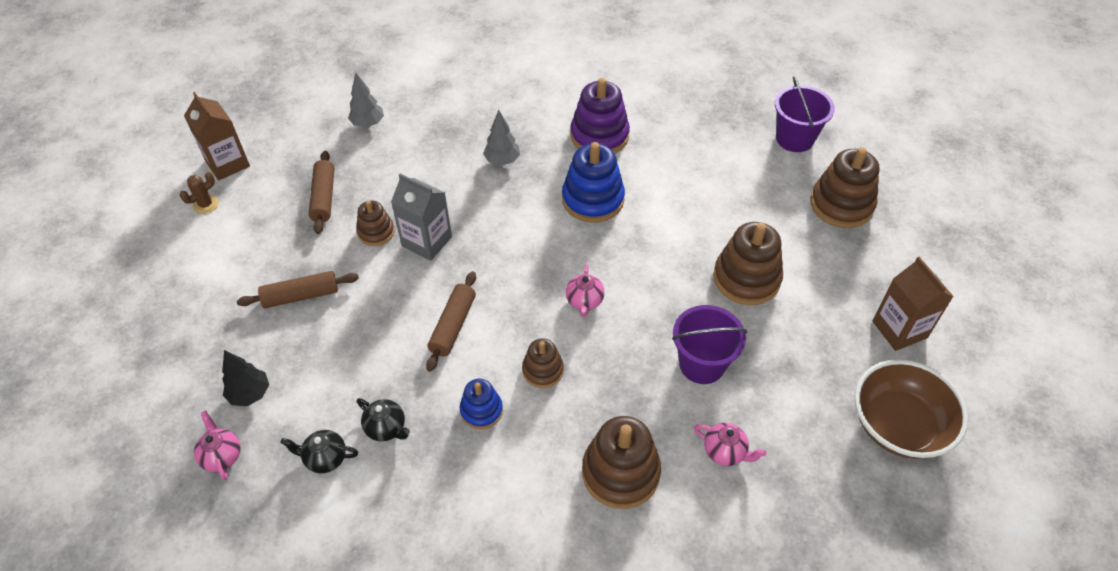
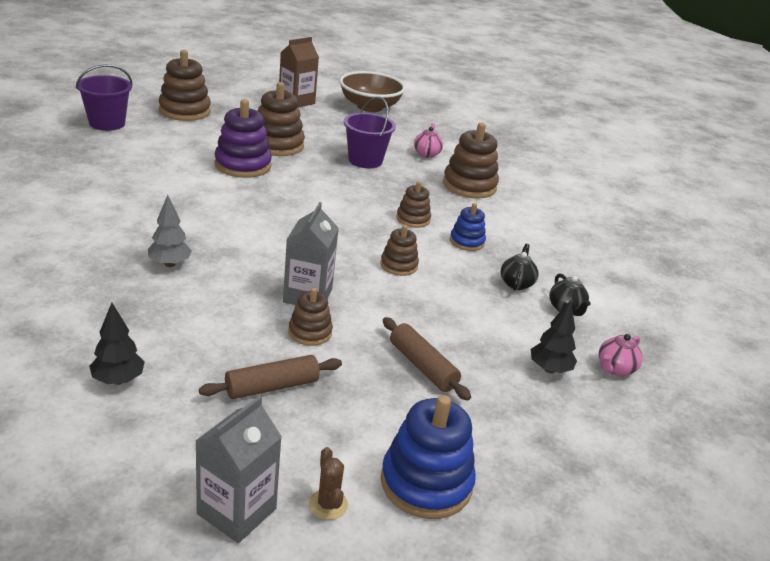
camera: 115 degrees left, 20 degrees down
(206, 204) = (328, 504): brown cactus -> brown cactus turned 45 degrees clockwise
(227, 163) = (236, 511): brown carton -> grey carton
(368, 123) = (118, 380): grey tree -> black tree
(453, 326) = (399, 265): brown rolling pin -> brown stacking toy
(584, 301) = (335, 206): pink teapot -> none
(593, 199) = (213, 209): blue stacking toy -> blue stacking toy (426, 483)
(599, 136) = (117, 210): purple stacking toy -> purple stacking toy (243, 165)

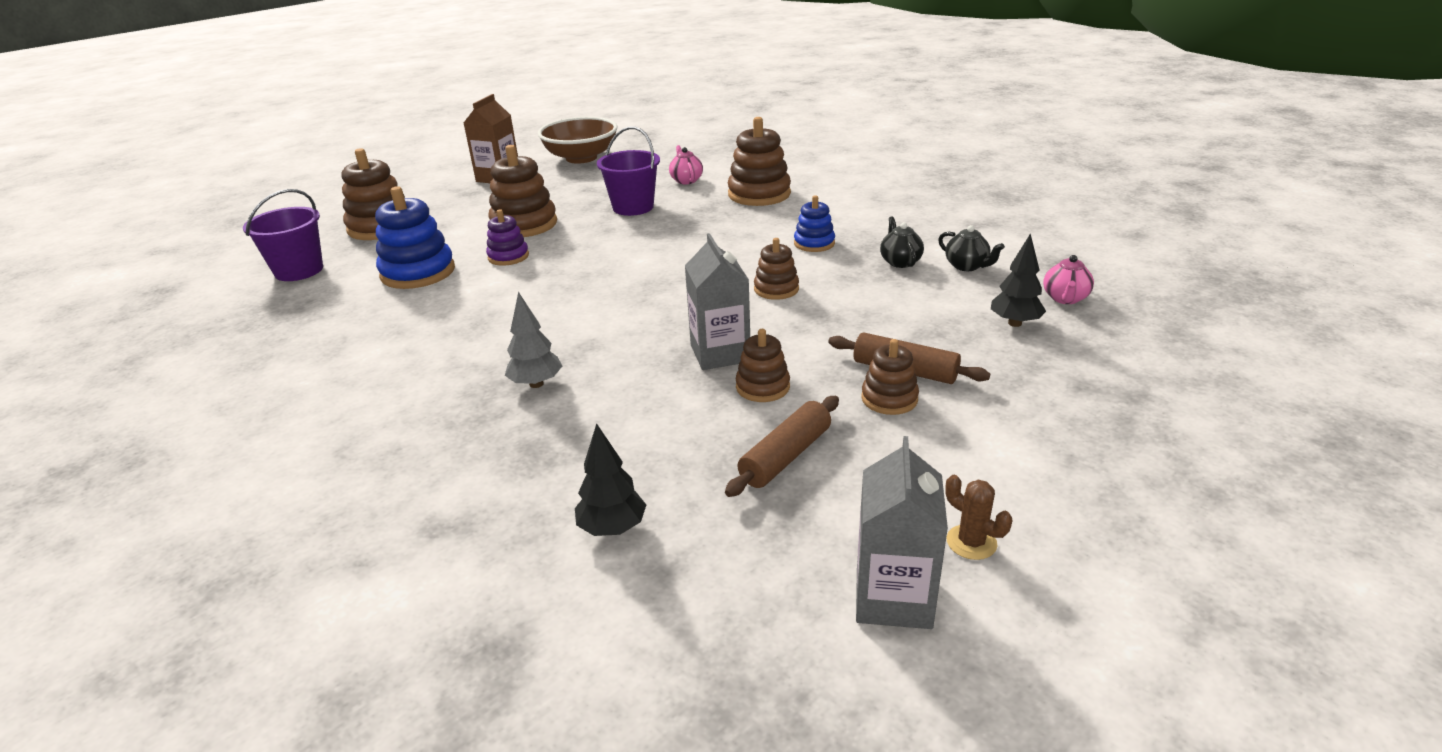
camera: 20 degrees left, 0 degrees up
(243, 165) = (508, 257): purple stacking toy -> purple stacking toy, size x0.57
(413, 219) = (741, 243): brown stacking toy -> brown stacking toy (889, 398)
(426, 483) = (1033, 474): blue stacking toy -> blue stacking toy (418, 272)

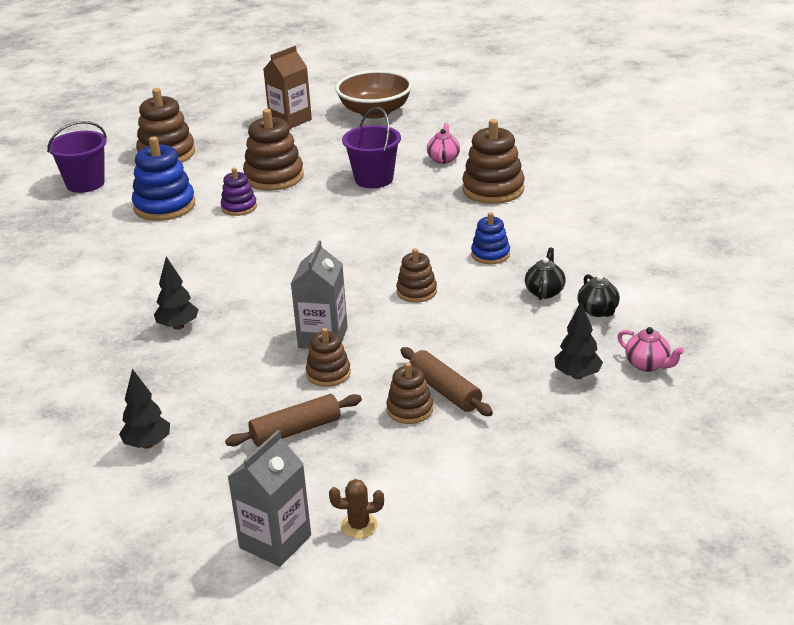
camera: 25 degrees right, 0 degrees up
(536, 384) = (178, 326): grey tree -> black tree
(971, 542) = (359, 526): brown cactus -> brown cactus turned 75 degrees counterclockwise
(1065, 298) = (648, 365): pink teapot -> pink teapot turned 90 degrees counterclockwise

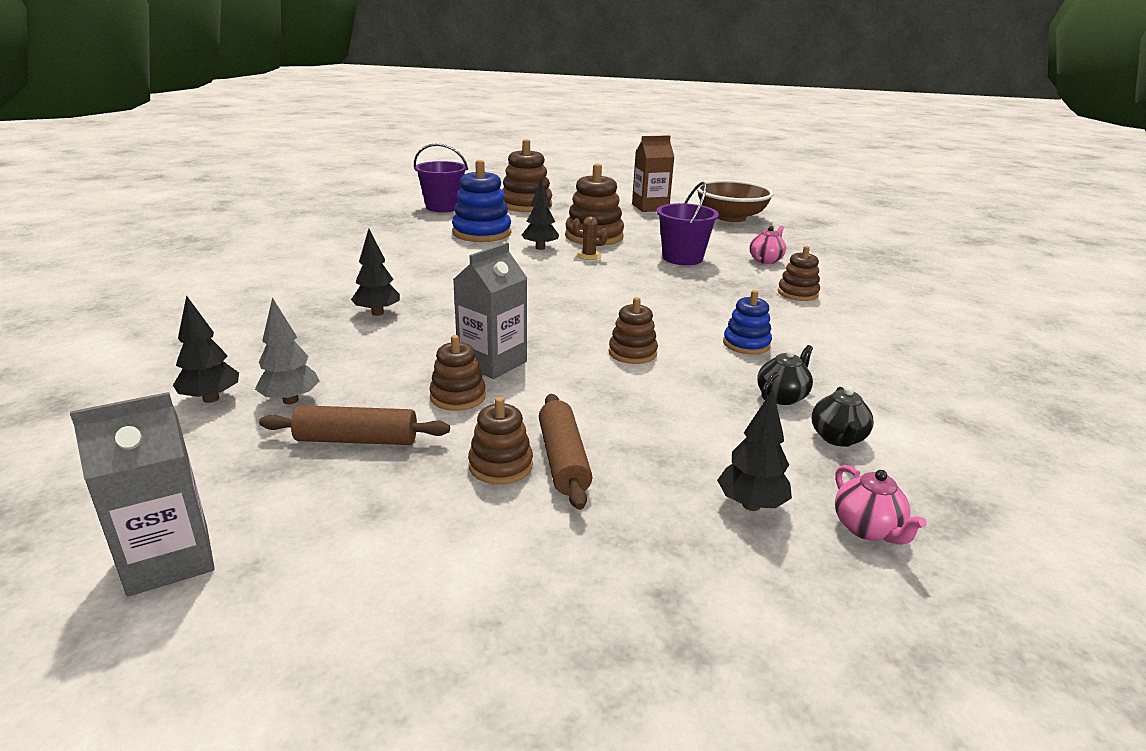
camera: 25 degrees right, 5 degrees down
(210, 422) = (291, 400): none -> grey tree
(239, 207) = (540, 248): purple stacking toy -> black tree
(359, 526) = (279, 586): brown cactus -> brown cactus (588, 256)
(493, 189) = (797, 293): brown stacking toy -> brown stacking toy, size x0.57

